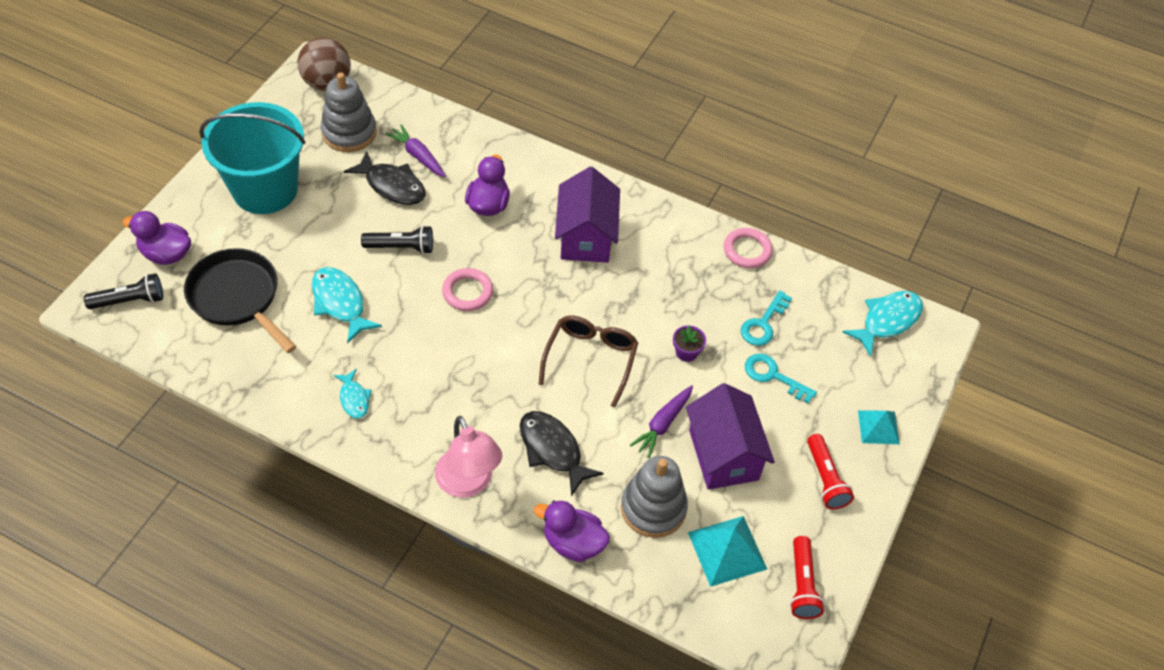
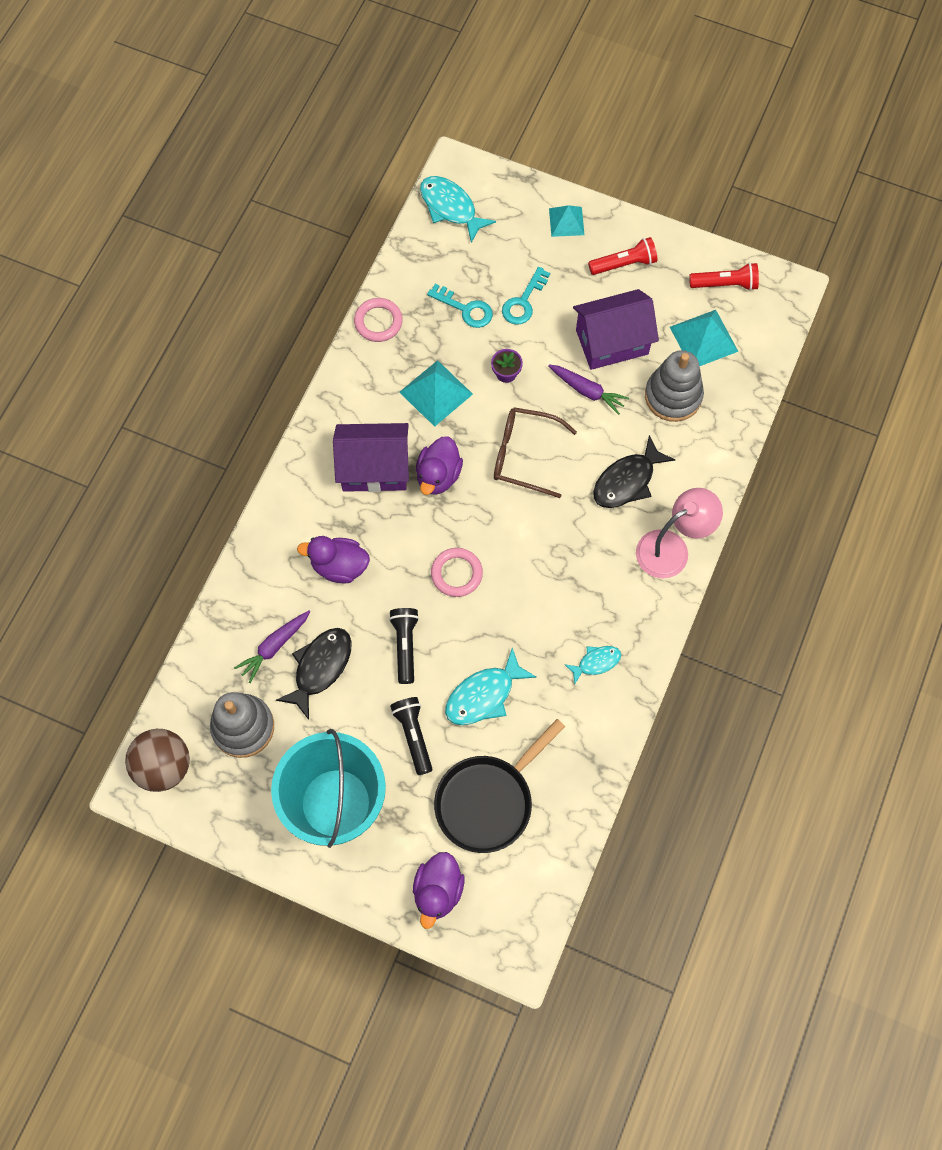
camera: 90 degrees left, 15 degrees up
(129, 301) = (504, 913): black flashlight -> black flashlight (413, 736)
(573, 543) = (716, 458): purple duck -> purple duck (438, 475)
(666, 291) = (436, 393): none -> turquoise pyramid

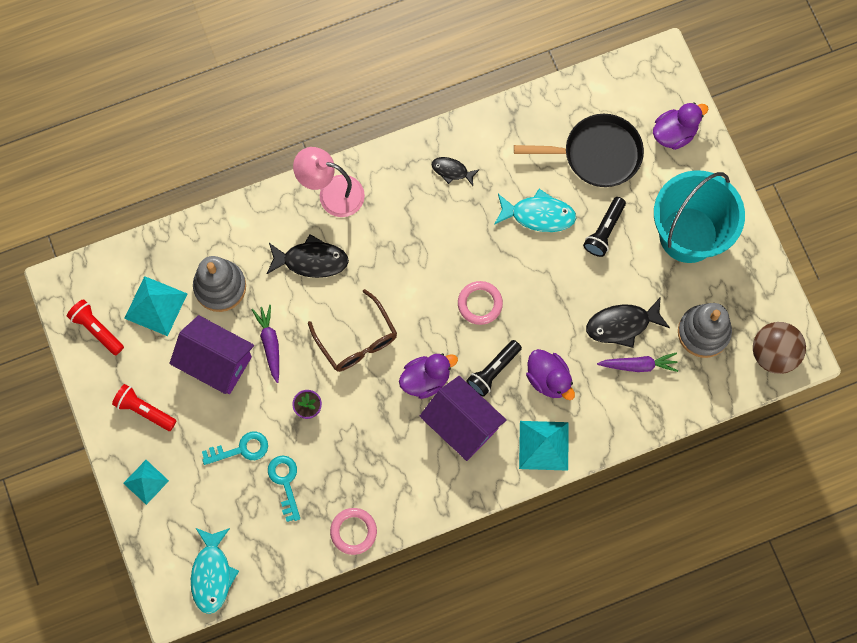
camera: 135 degrees left, 5 degrees up
(405, 646) = (557, 289): black flashlight -> black flashlight (493, 370)
(436, 393) = (368, 439): turquoise pyramid -> turquoise pyramid (543, 445)
(596, 662) = (452, 171): turquoise fish -> black fish

